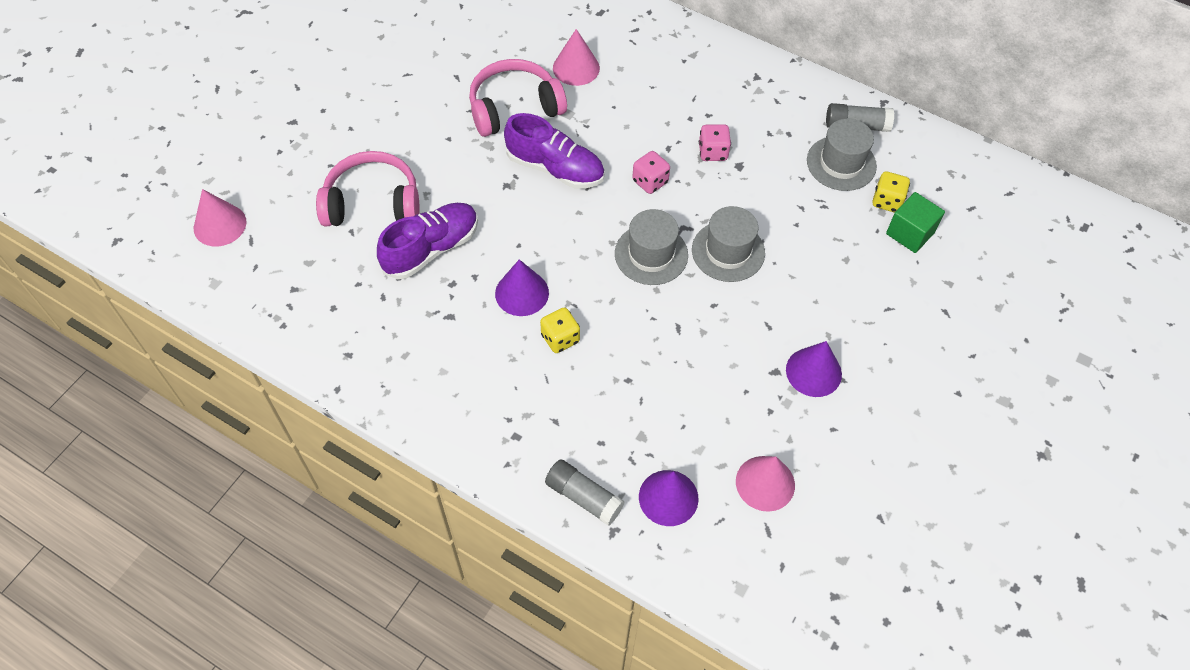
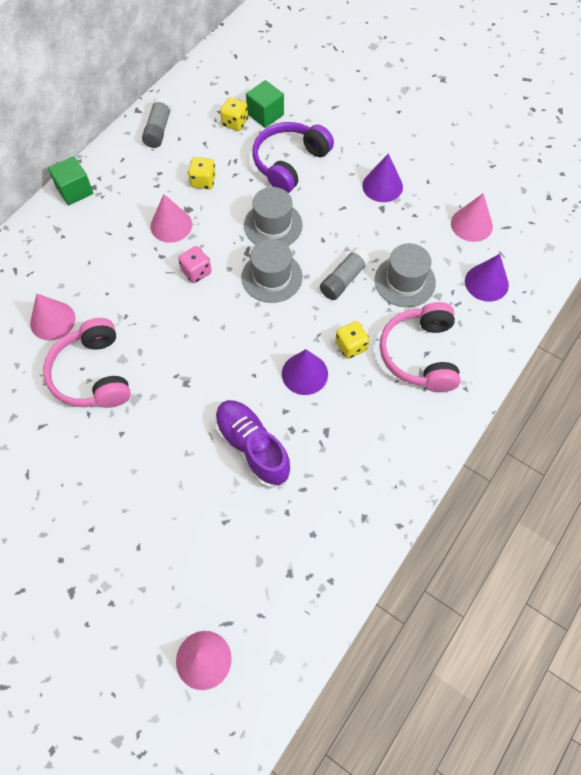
camera: 85 degrees left, 5 degrees up
(372, 203) = (192, 502): pink headphones -> pink headphones (420, 354)
(555, 168) = (172, 343): purple shoe -> none
(584, 497) = (490, 336): grey glue stick -> grey glue stick (343, 280)
(713, 152) = (171, 225): pink dice -> pink cone
(748, 62) = (75, 190): none -> green cube
(784, 176) = (203, 181): none -> yellow dice
(831, 264) = (289, 163): none -> purple headphones
(841, 163) = (195, 144): grey hat -> grey hat (405, 281)

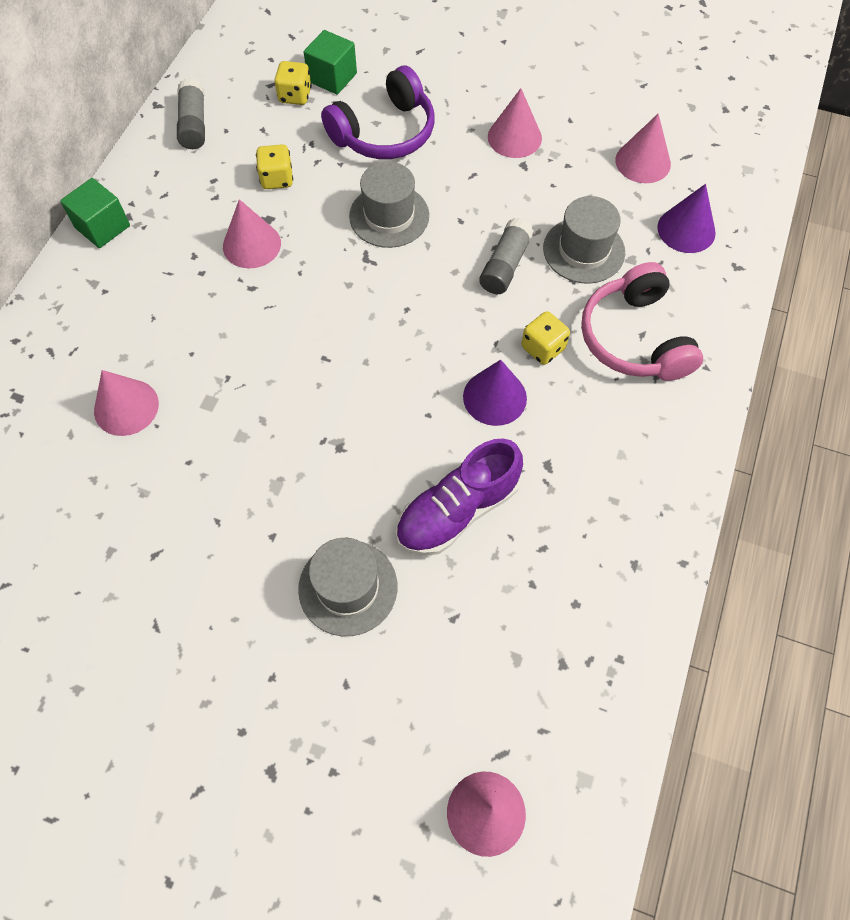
camera: 15 degrees left, 0 degrees up
(93, 374) = (206, 466): pink headphones -> none
(196, 272) = (306, 298): pink dice -> none
(252, 447) = (458, 510): purple shoe -> purple shoe turned 75 degrees counterclockwise
(272, 277) = (410, 282): grey hat -> grey hat (348, 587)
(289, 163) = (384, 133): purple headphones -> purple headphones turned 150 degrees counterclockwise
(382, 186) = (514, 137): purple cone -> pink cone

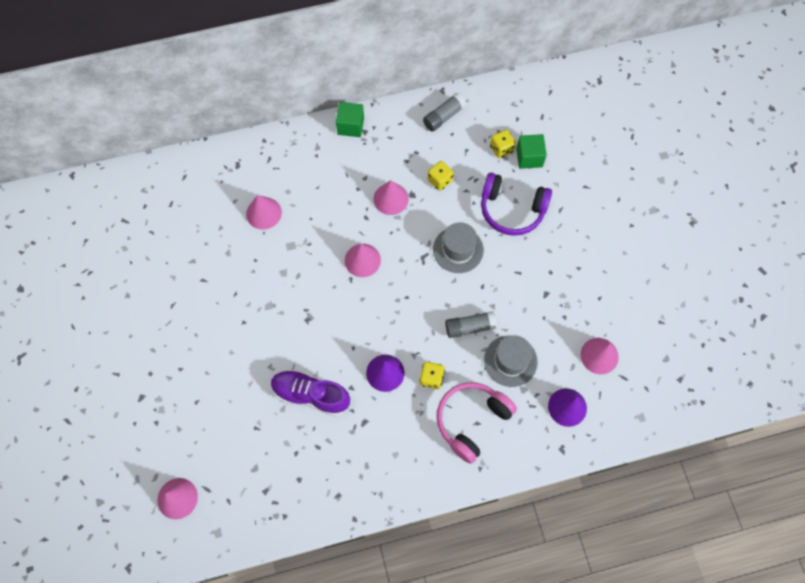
camera: 55 degrees right, 5 degrees up
(348, 587) = (240, 372): grey hat -> none
(514, 137) = (562, 277): pink cone -> pink cone (362, 260)

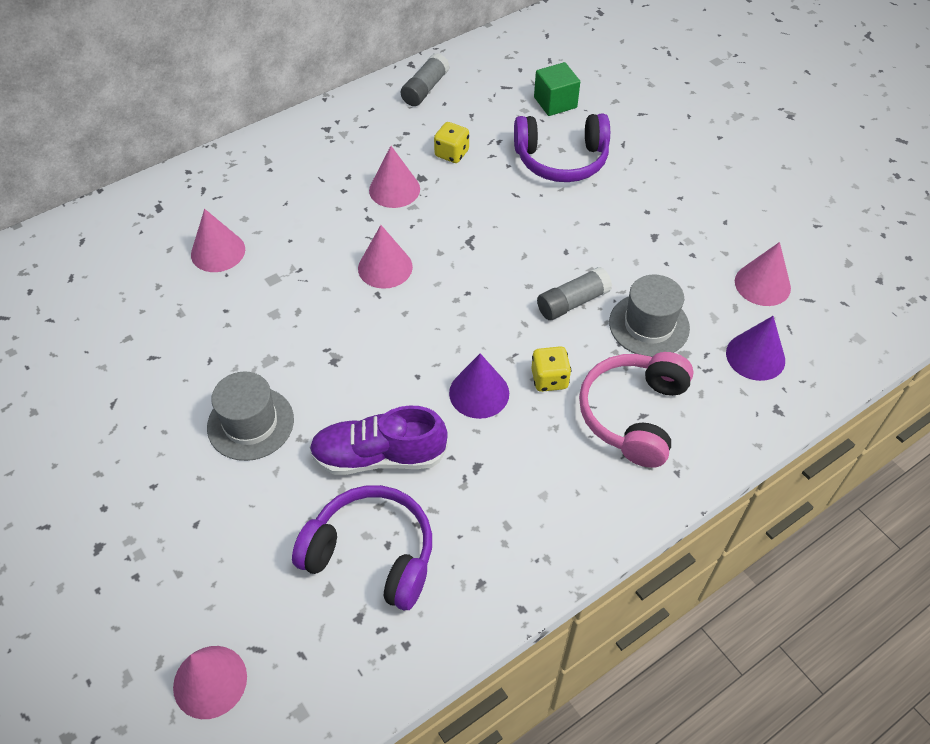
camera: 20 degrees left, 15 degrees down
(285, 456) = (372, 554): none -> purple headphones
(350, 126) = (305, 127): green cube -> none
(458, 249) = (512, 220): grey hat -> grey hat (250, 423)
(501, 149) = (515, 103): yellow dice -> none

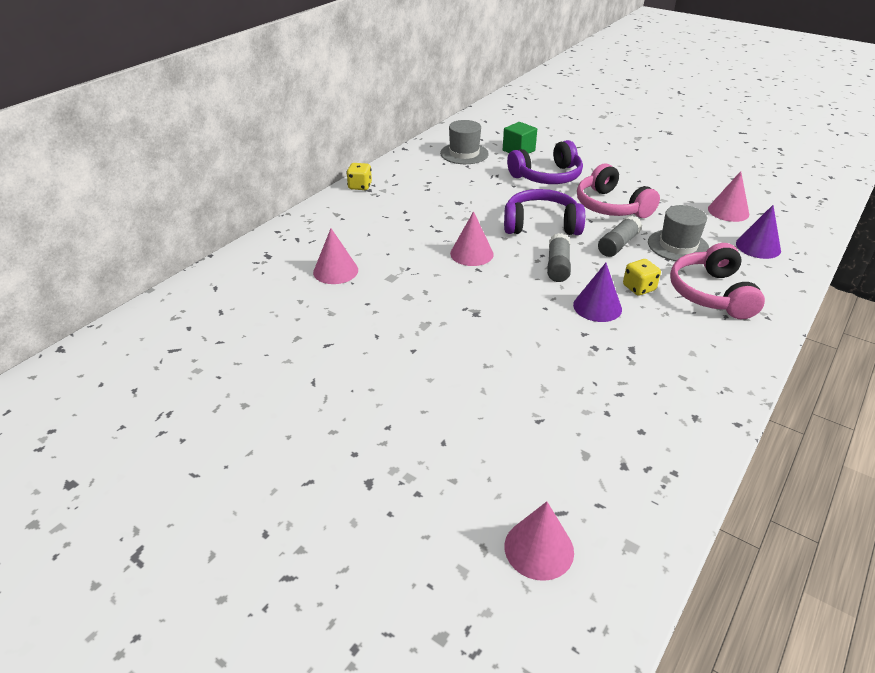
camera: 20 degrees left, 15 degrees down
(250, 423) = (440, 366): grey hat -> grey hat (464, 153)
(372, 554) = (600, 422): purple headphones -> purple headphones (541, 225)
(379, 456) = (556, 361): purple shoe -> none
(394, 189) = (444, 212): pink cone -> none
(425, 89) = (424, 158): grey glue stick -> grey glue stick (557, 266)
(452, 154) = (470, 187): yellow dice -> yellow dice (360, 186)
(609, 234) = (611, 206): none -> pink headphones

